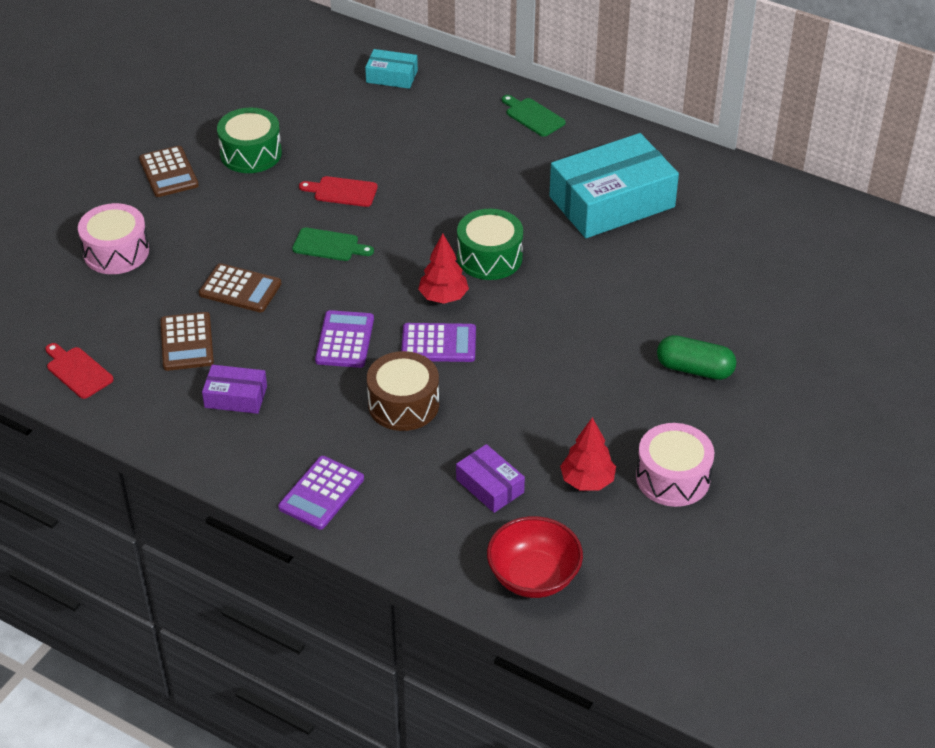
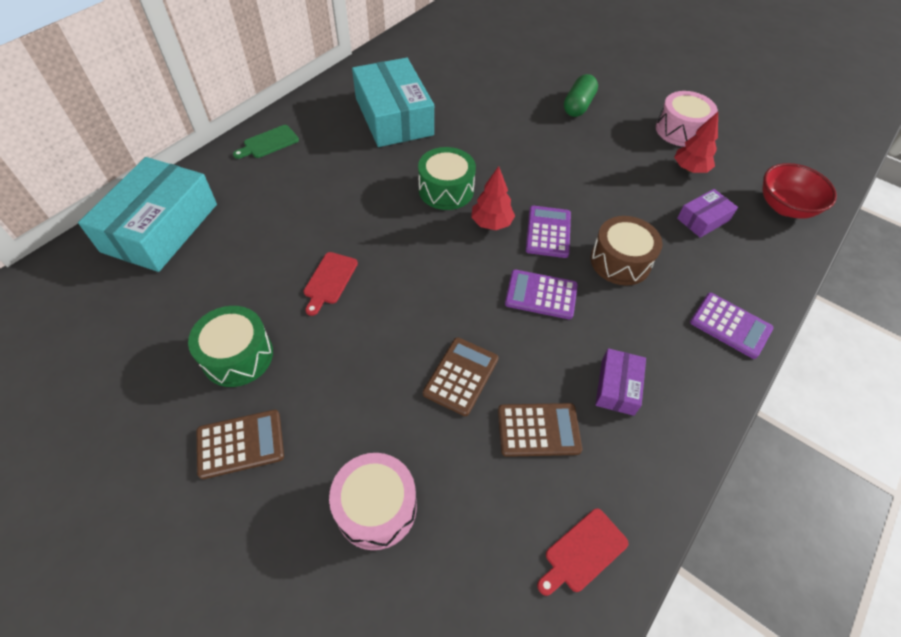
camera: 85 degrees left, 10 degrees up
(329, 245) = (408, 297): green cutting board -> none
(392, 76) = (160, 227): turquoise box -> turquoise box, size x2.11

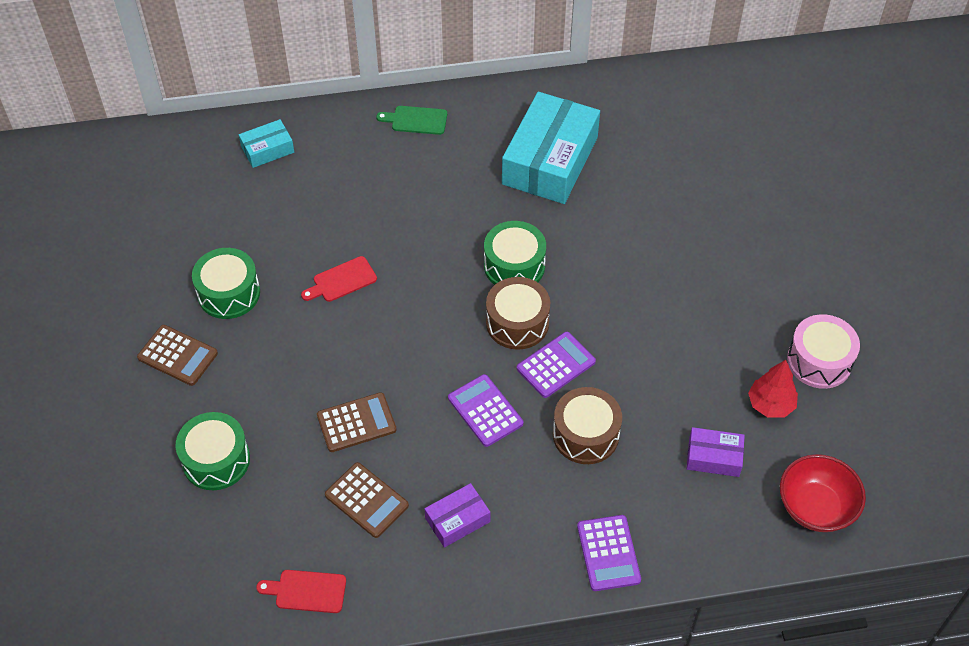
camera: 45 degrees right, 0 degrees up
(160, 227) = (267, 149): turquoise box -> turquoise box, size x0.47
(376, 507) = (216, 460): pink drum -> green drum
(491, 223) = (517, 323): red tree -> brown drum
(578, 105) = (745, 264): green capsule -> none

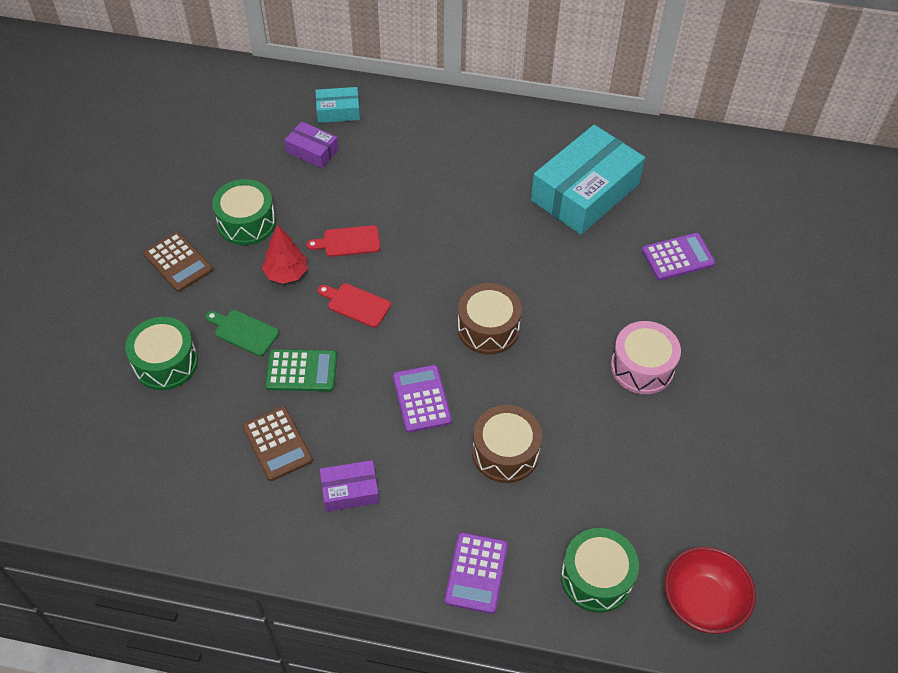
camera: 20 degrees right, 0 degrees up
(307, 591) = (186, 507): red cutting board -> red cutting board (356, 304)
(356, 423) = (301, 371): brown calculator -> green calculator
(416, 120) = (479, 122): green cutting board -> green cutting board (244, 331)
(514, 266) = (509, 276): green drum -> green drum (596, 577)
(556, 365) = (506, 378): purple calculator -> purple calculator (678, 257)
(713, 457) = (620, 516): purple box -> purple box (312, 151)
(770, 404) = (699, 485): red tree -> red tree (286, 273)
(819, 361) = (767, 459): pink drum -> pink drum (642, 367)

